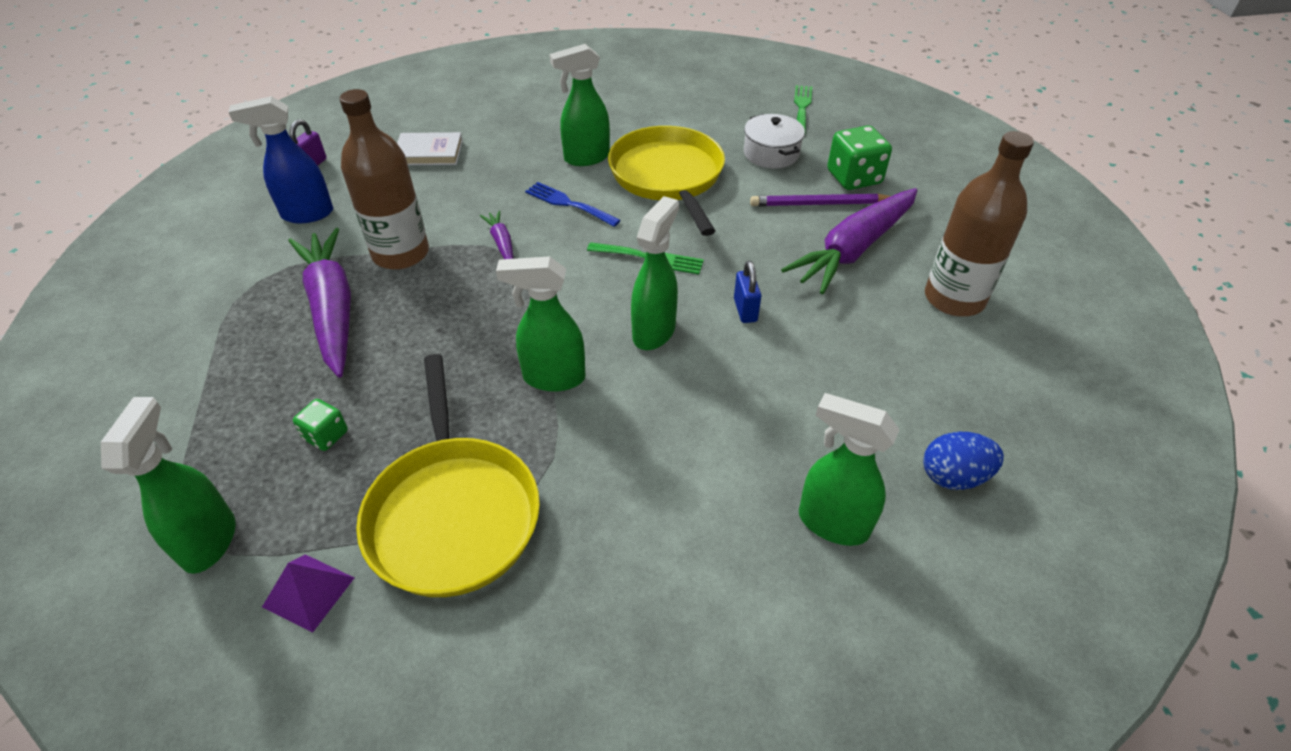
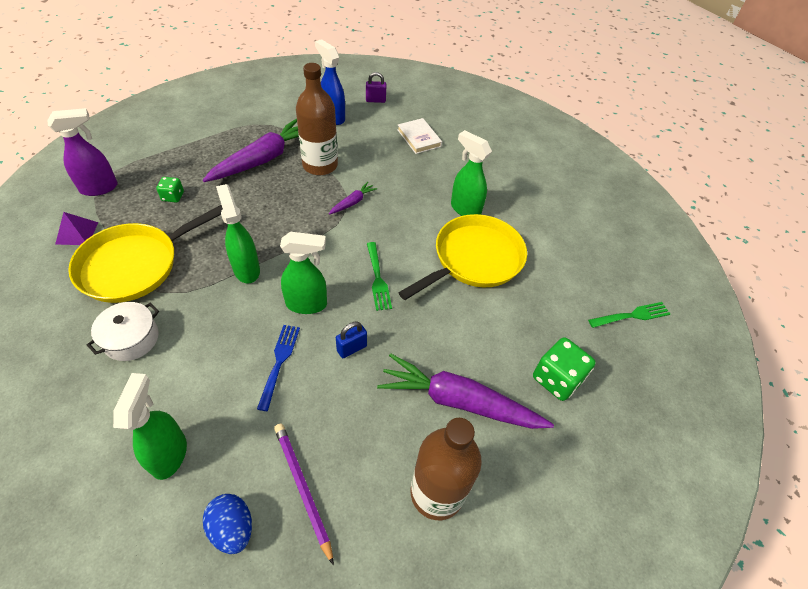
camera: 60 degrees right, 5 degrees up
(210, 540) = (100, 188): green spray bottle -> purple spray bottle
(569, 204) = (410, 218): blue fork -> blue fork (279, 362)
(771, 153) = (549, 312): white pot -> white pot (131, 339)
(819, 204) = (503, 362): purple pencil -> purple pencil (302, 488)

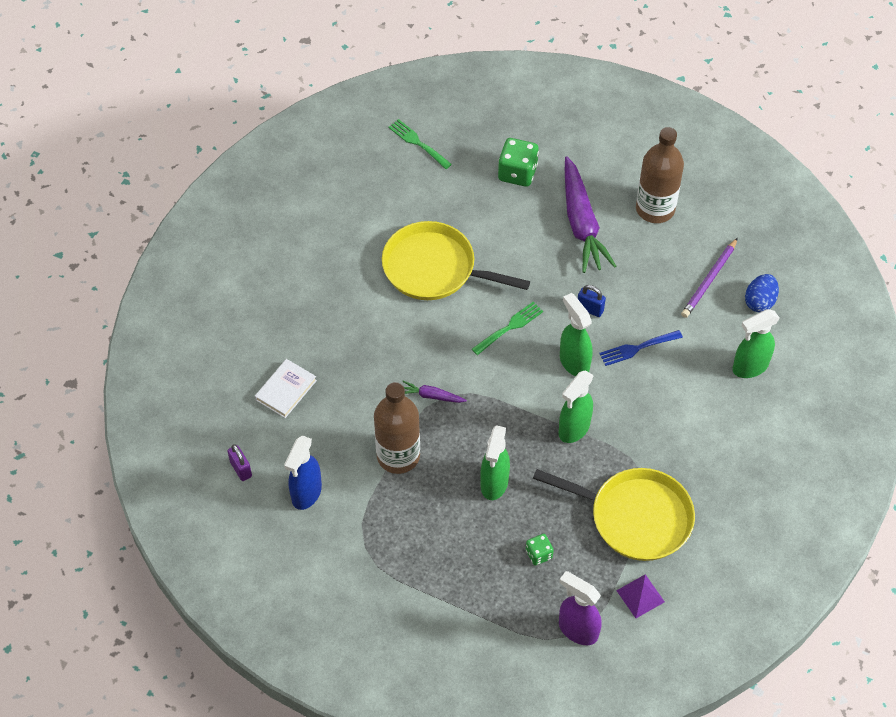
camera: 115 degrees left, 5 degrees up
(131, 339) = (697, 460): white pot -> none
(263, 159) = (427, 514): purple carrot -> none
(465, 209) = (373, 301): green spray bottle -> green spray bottle (494, 484)

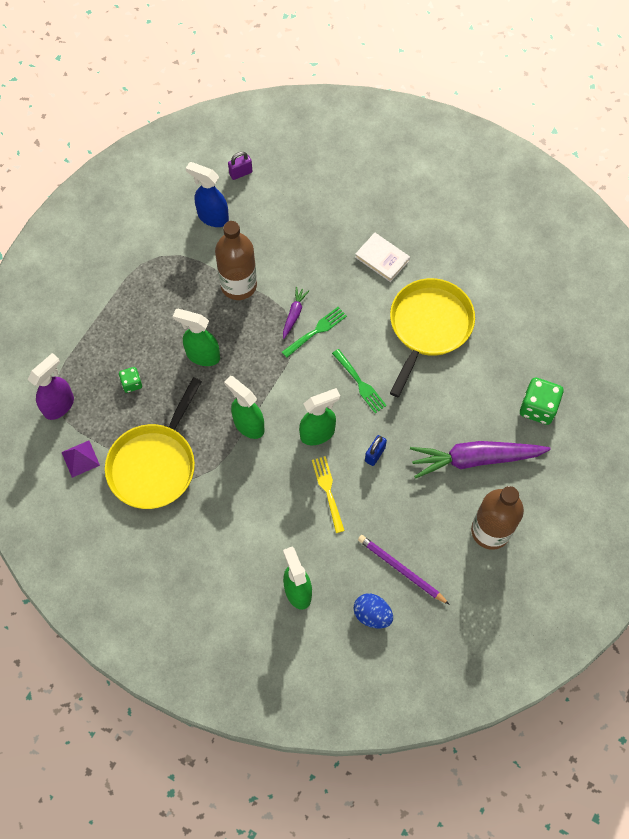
camera: 95 degrees right, 10 degrees up
(286, 390) = (311, 206): white book -> white book (382, 258)
(418, 143) = (575, 323): green fork -> green fork (316, 331)
(637, 348) = (328, 491): blue fork -> yellow fork

